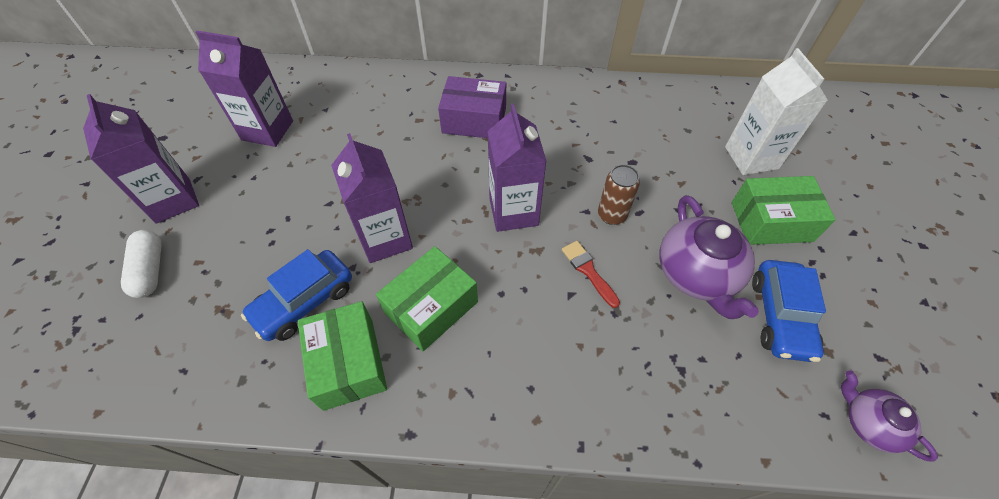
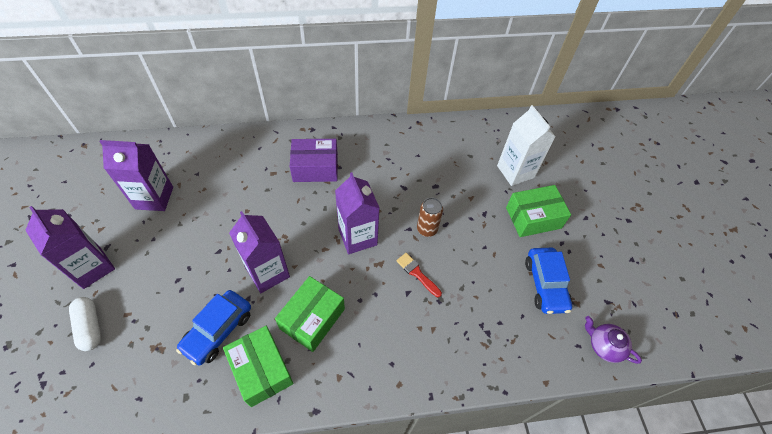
camera: 15 degrees left, 0 degrees up
(697, 274) = (489, 264): purple teapot -> none

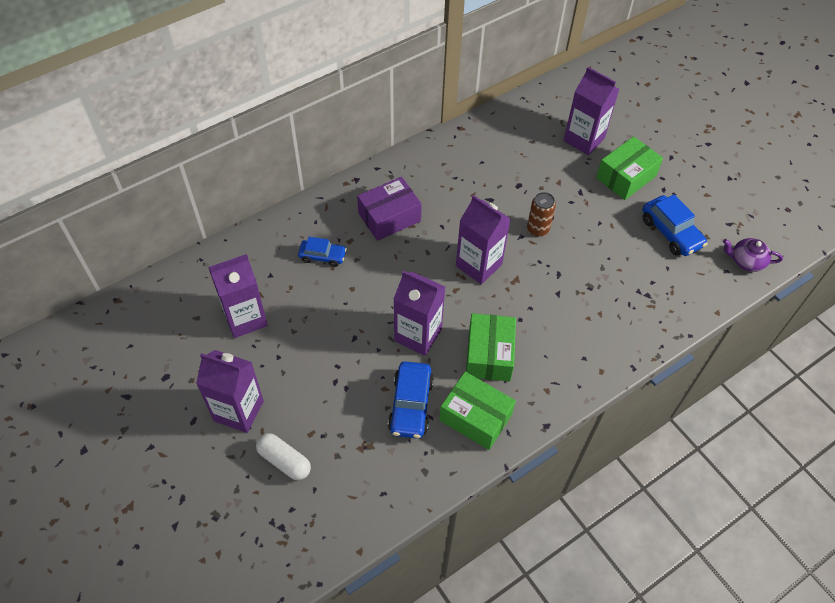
camera: 25 degrees left, 0 degrees up
(244, 176) = (322, 256): none -> blue car
(417, 273) = (555, 273): red brush -> none
(515, 171) = (584, 139): white carton -> purple carton

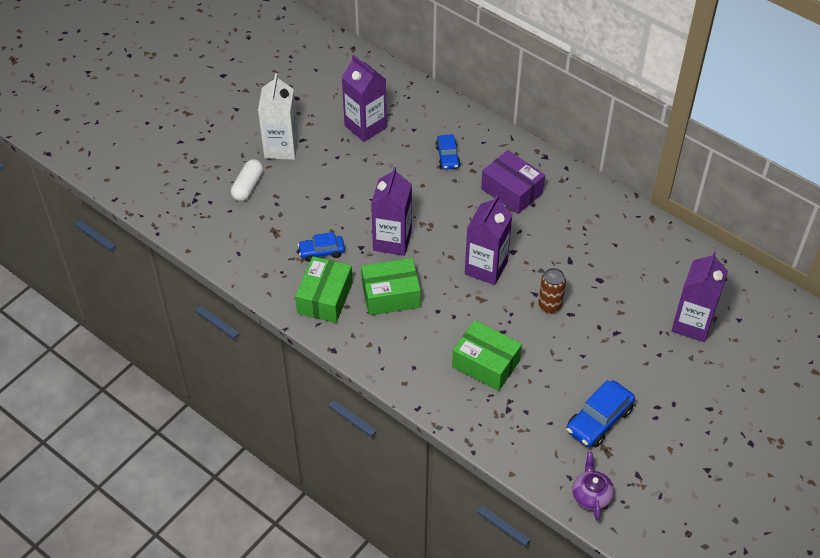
camera: 75 degrees right, 5 degrees down
(238, 411) = (281, 148): purple carton -> white carton
(411, 405) = (321, 252): blue car -> blue car, size x0.64
(626, 177) = (657, 370): green box -> green box (485, 364)

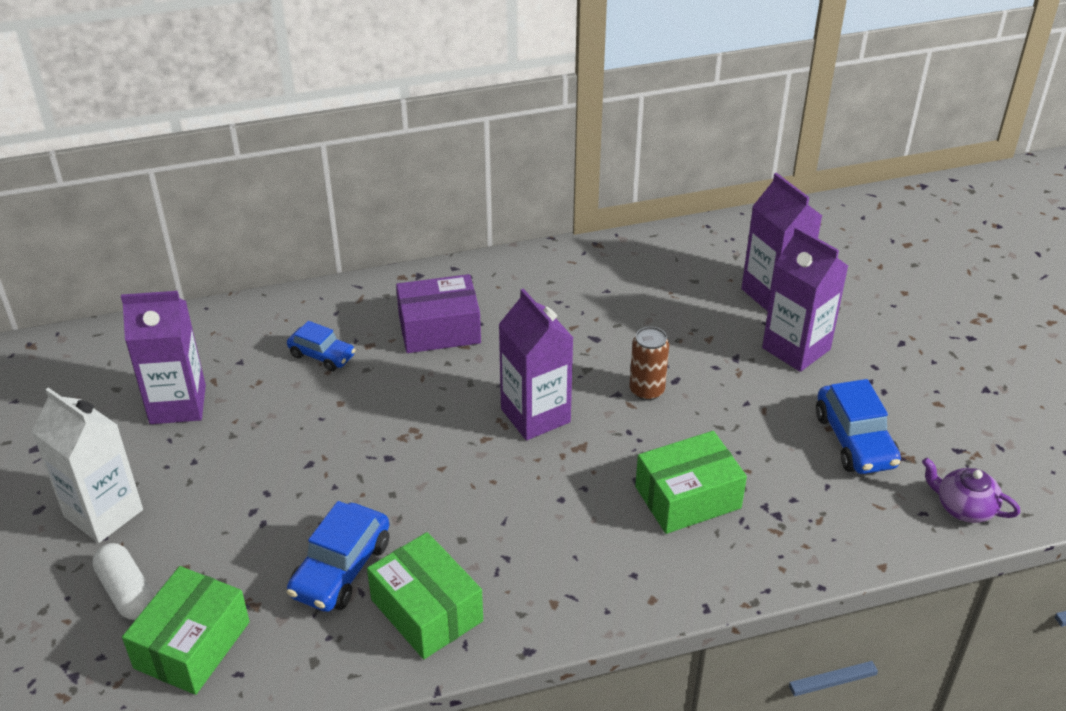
camera: 55 degrees left, 10 degrees down
(321, 252) = (341, 569): blue car -> blue car, size x1.55
(391, 295) = (490, 533): green box -> green box (192, 645)
(392, 241) = (400, 482): purple carton -> purple carton (796, 349)

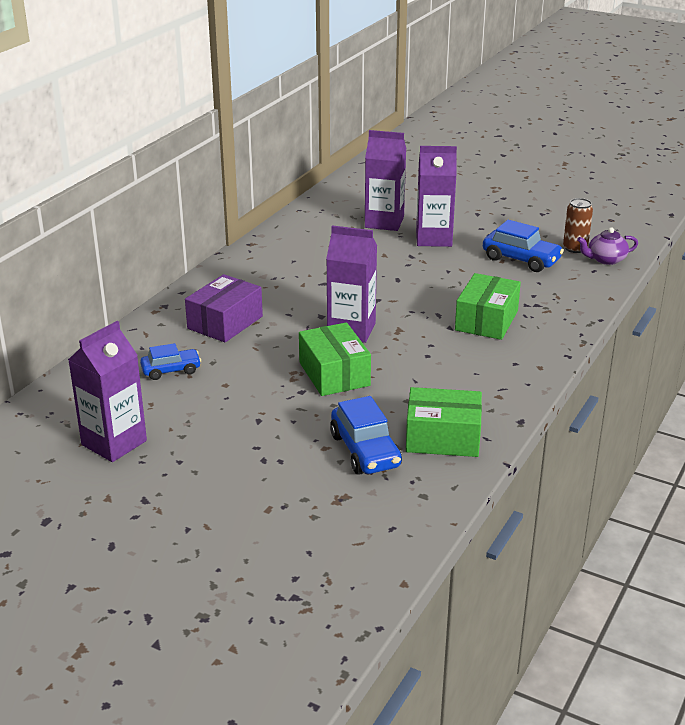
camera: 45 degrees left, 10 degrees down
(103, 513) = (164, 519): white carton -> none
(127, 592) = (254, 541): white capsule -> none
(192, 645) = (341, 535): green box -> green box (334, 374)
(646, 390) = (391, 290): brown can -> brown can (575, 248)

